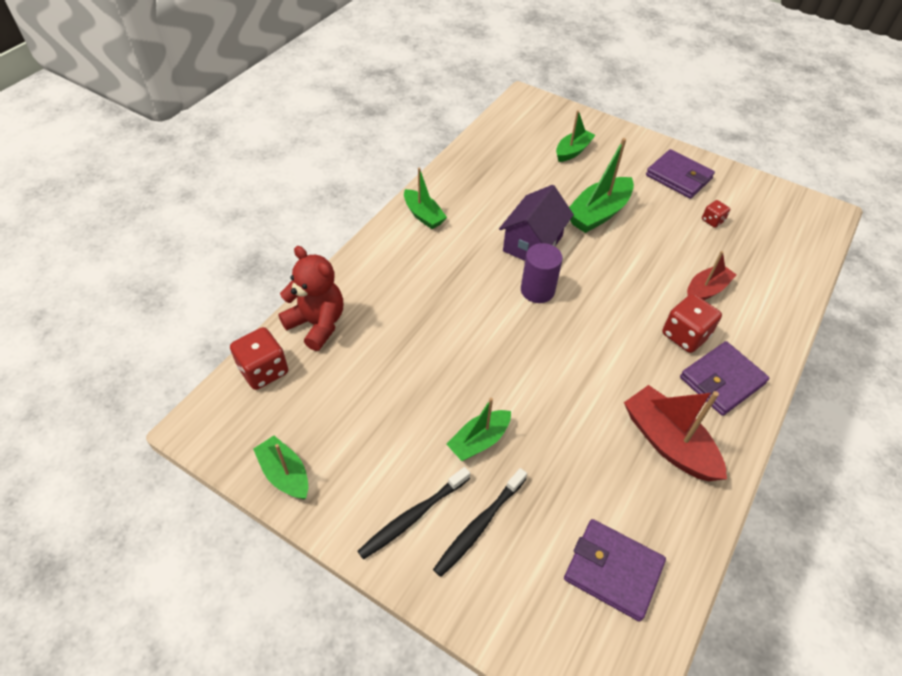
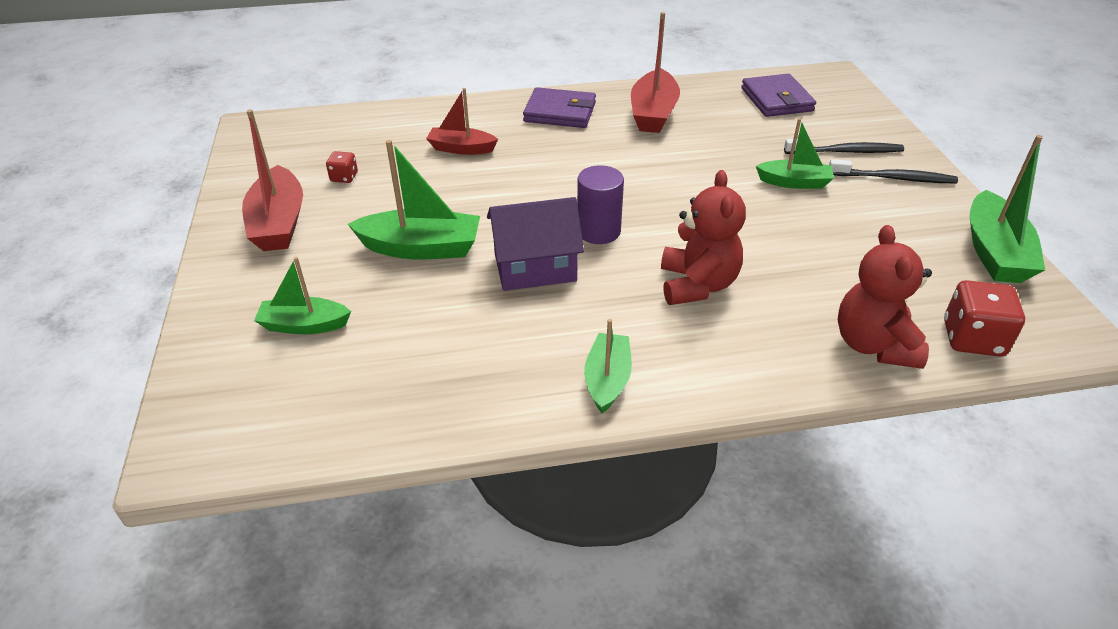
camera: 130 degrees left, 10 degrees down
(285, 474) = (994, 252): green boat -> green boat, size x1.56
(443, 294) = (697, 285): none -> red teddy bear
(678, 177) = (279, 223): purple wallet -> red boat
(685, 335) = (535, 140): red dice -> none

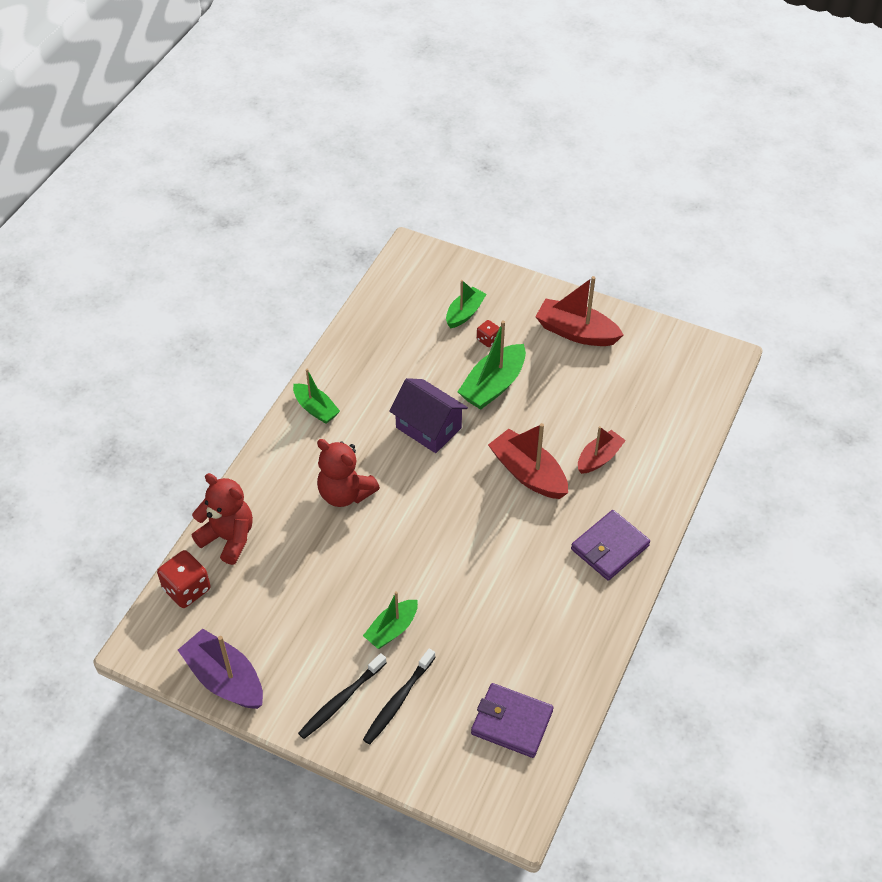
camera: 125 degrees right, 10 degrees up
(344, 177) = (608, 380): red dice -> red dice (488, 339)
(535, 267) = (428, 428): purple house -> purple house turned 75 degrees counterclockwise
(598, 231) = (436, 478): purple cylinder -> none
(653, 113) = (559, 610): red boat -> red boat (528, 473)
(994, 252) = (225, 679): green boat -> purple boat

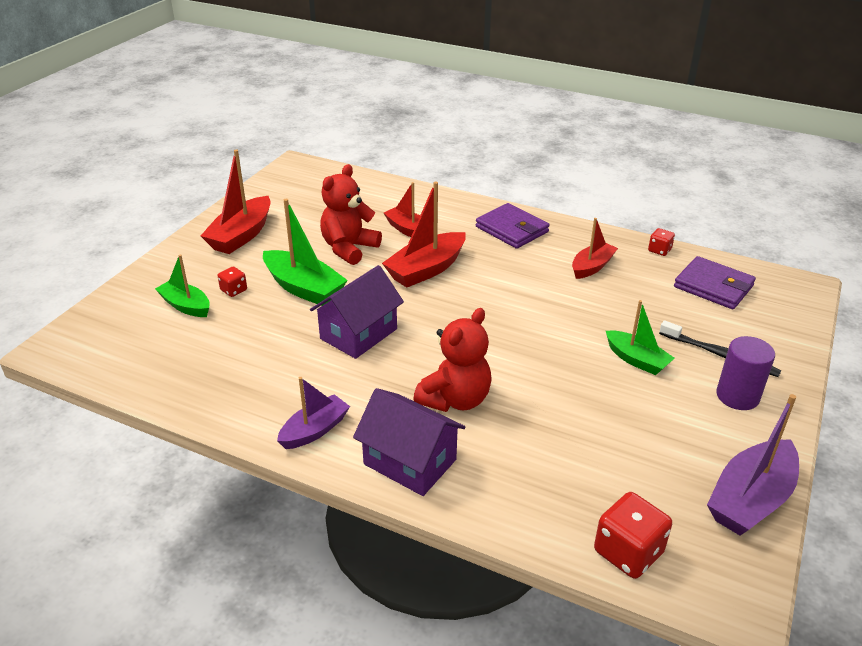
camera: 90 degrees left, 15 degrees down
(228, 538) = (535, 511): red teddy bear -> red teddy bear (349, 248)
(280, 465) = (410, 462): none -> purple house
(316, 409) = (315, 430): green boat -> purple boat
(341, 700) = (737, 396): black toothbrush -> purple cylinder
(511, 722) = (713, 286): purple wallet -> purple wallet turned 75 degrees counterclockwise
(542, 614) = (592, 267): none -> red boat
(579, 684) = (659, 250): none -> red dice

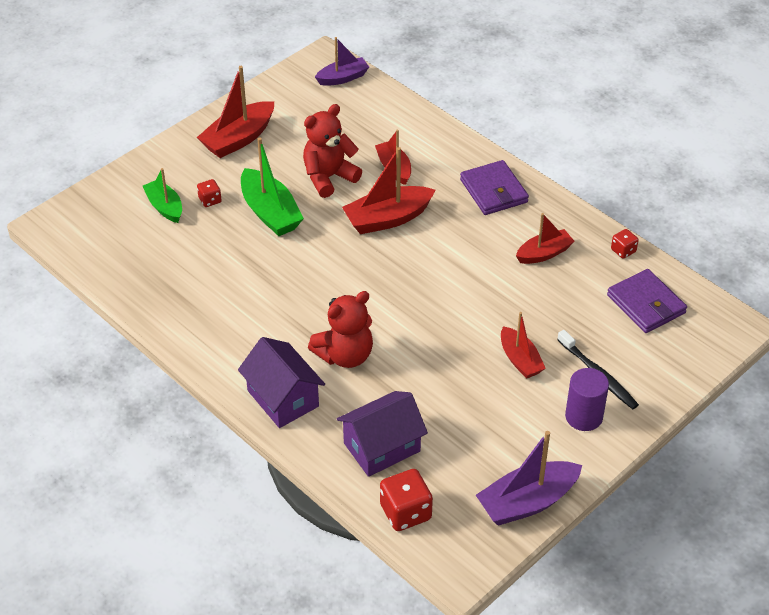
camera: 20 degrees right, 10 degrees up
(315, 430) = (223, 352): purple boat -> purple boat (343, 78)
(358, 334) = (296, 272): purple house -> purple house (382, 447)
(636, 360) = (520, 360): green boat -> red boat

